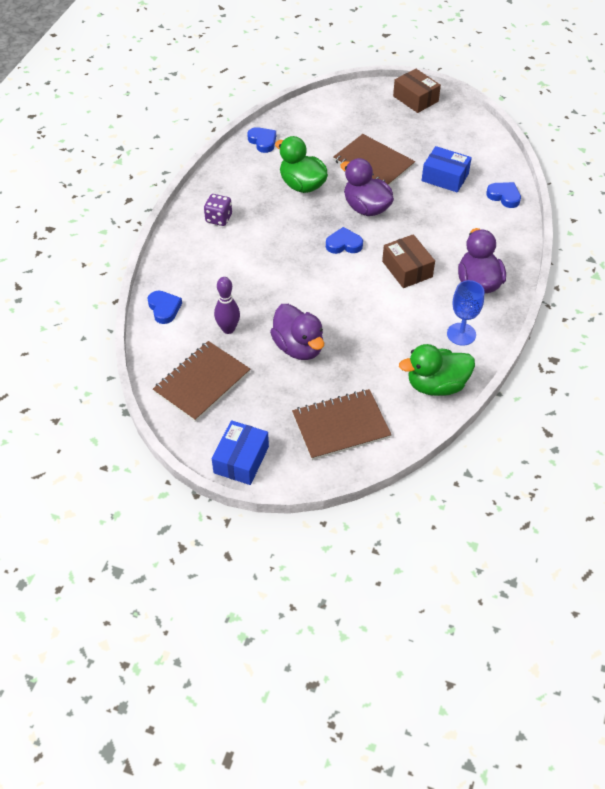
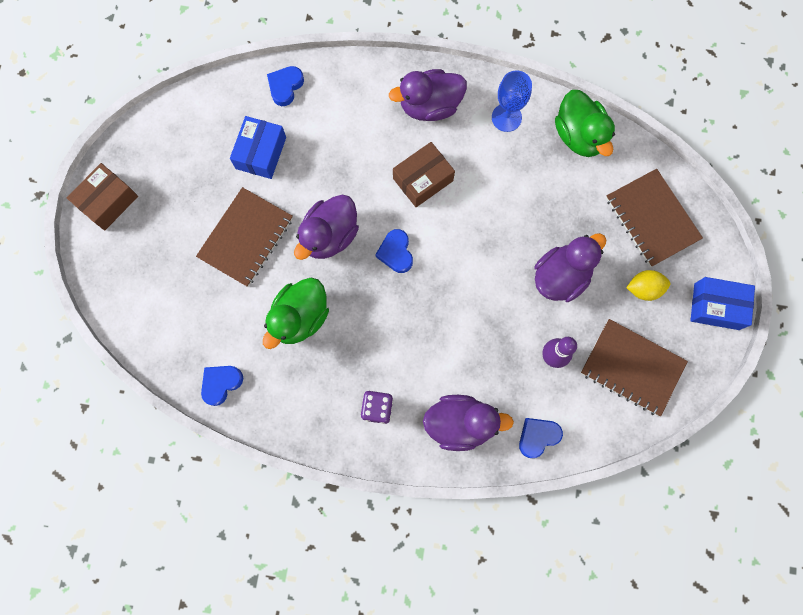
camera: 100 degrees left, 25 degrees up
(191, 263) = (460, 423): none -> purple duck
(273, 406) = (643, 288): none -> yellow lemon

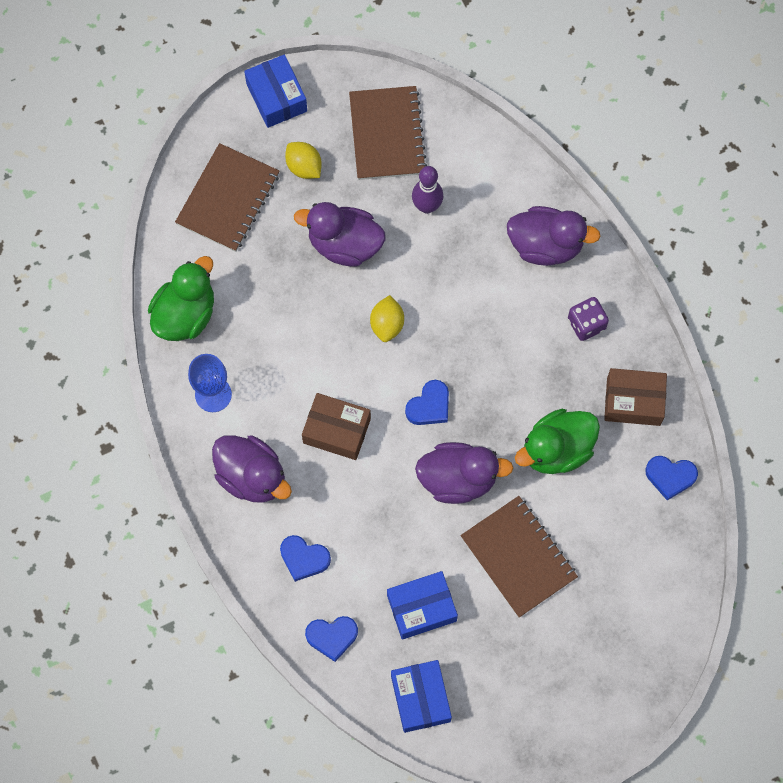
camera: 125 degrees left, 5 degrees down
(108, 201) = (582, 723): brown box -> brown box (633, 401)
(204, 113) = (420, 698): none -> blue box
(246, 238) = (518, 557): brown notebook -> brown notebook turned 60 degrees clockwise
(300, 318) = (556, 450): green duck -> green duck turned 150 degrees clockwise
(460, 423) = (545, 245): purple duck -> purple duck turned 135 degrees clockwise
(477, 265) = (387, 324): none -> yellow lemon
(538, 436) = (508, 175): blue heart -> blue heart (304, 558)

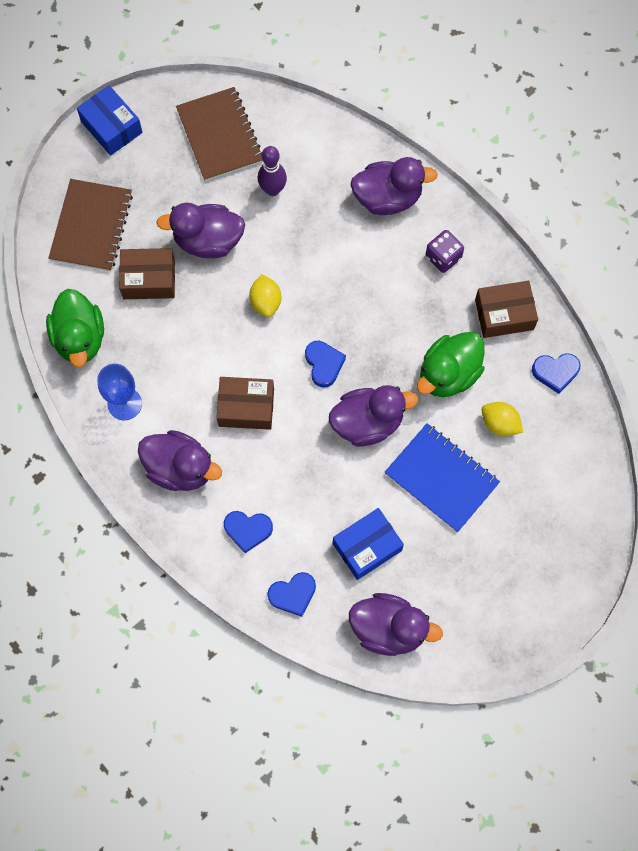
camera: 15 degrees left, 0 degrees up
(185, 314) = (80, 338): green duck -> green duck turned 150 degrees clockwise
(272, 270) = (149, 279): none -> brown box
(304, 167) = (153, 182): yellow lemon -> yellow lemon (499, 424)
(420, 698) = (389, 629): blue box -> purple duck
(429, 406) = (324, 364): blue heart -> blue heart turned 45 degrees counterclockwise
(518, 557) = (441, 478): brown notebook -> blue notebook

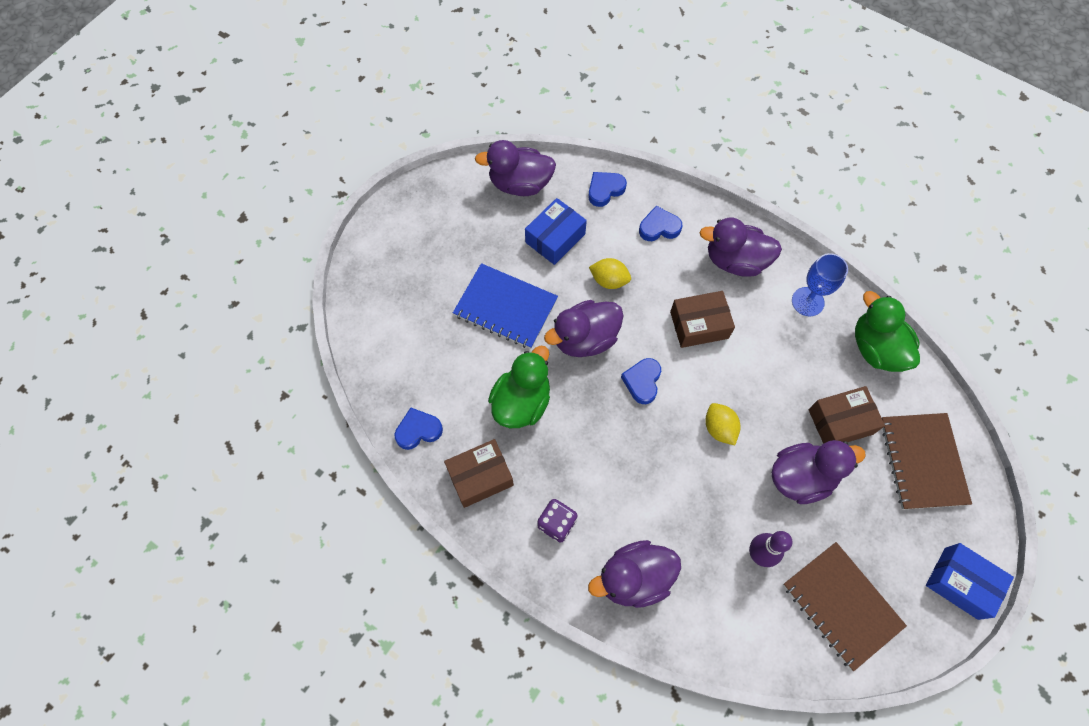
camera: 165 degrees right, 5 degrees down
(324, 364) = (642, 382): blue heart -> blue heart turned 45 degrees clockwise
(499, 424) = (463, 368): yellow lemon -> yellow lemon (609, 280)

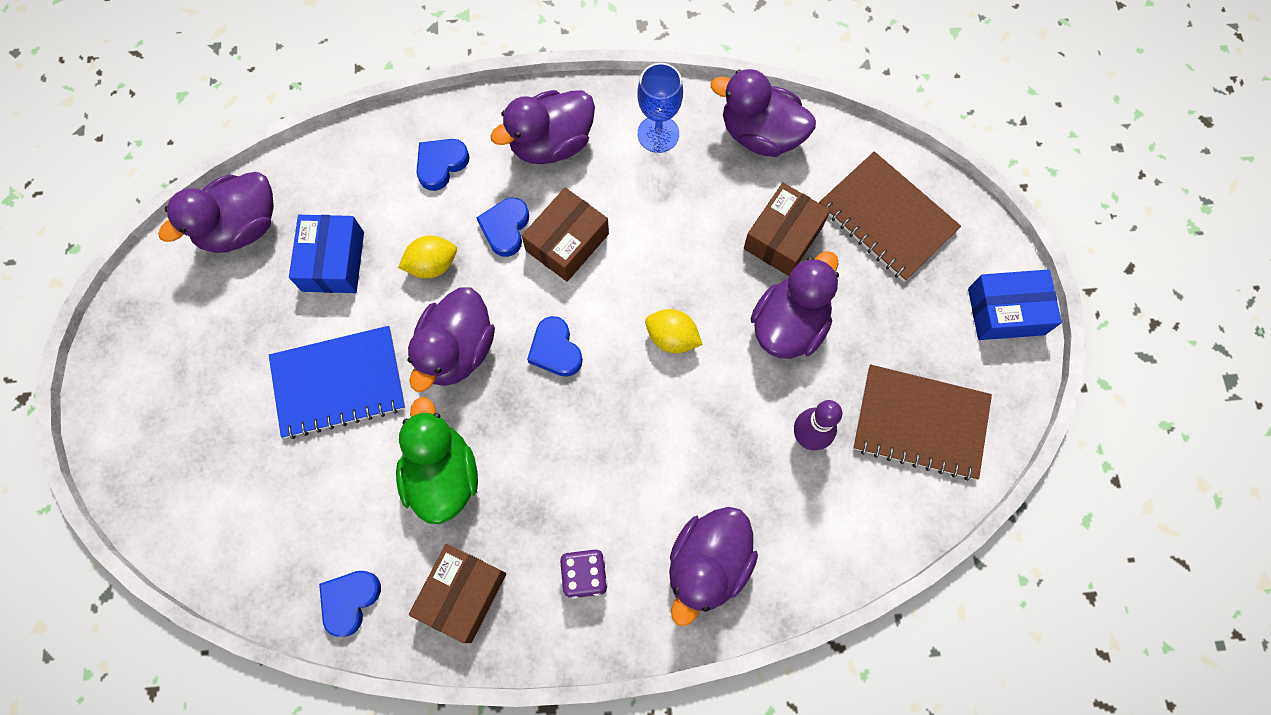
camera: 40 degrees left, 5 degrees up
(605, 190) = (347, 165): blue heart -> blue heart (505, 228)
(876, 348) = (760, 134): green duck -> purple duck

